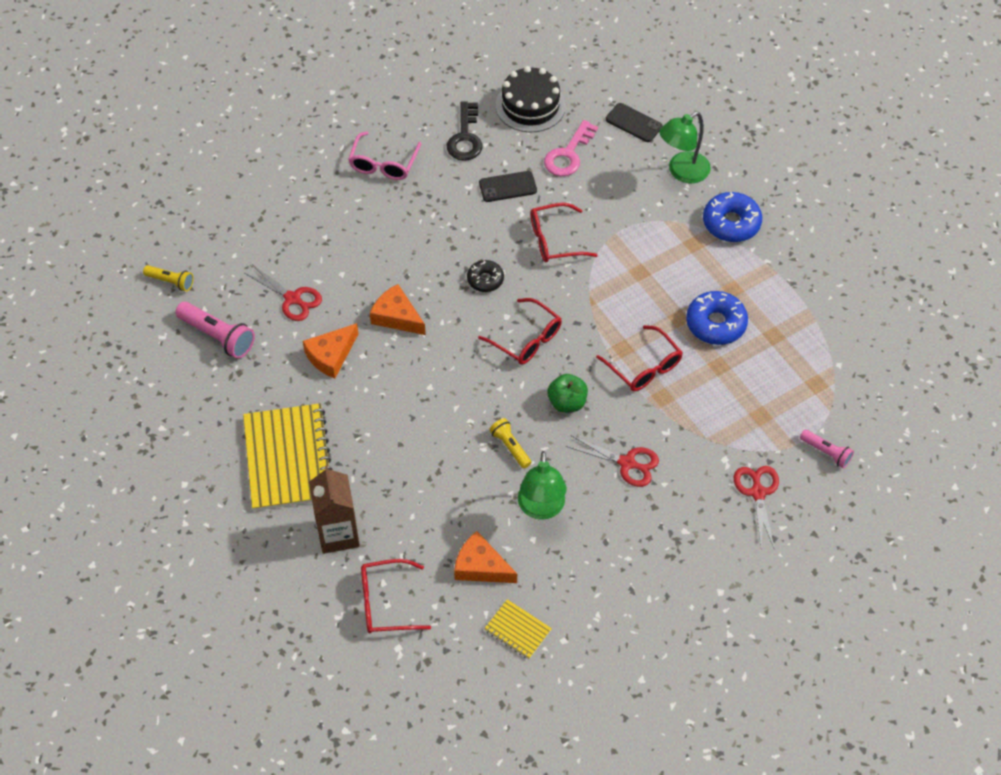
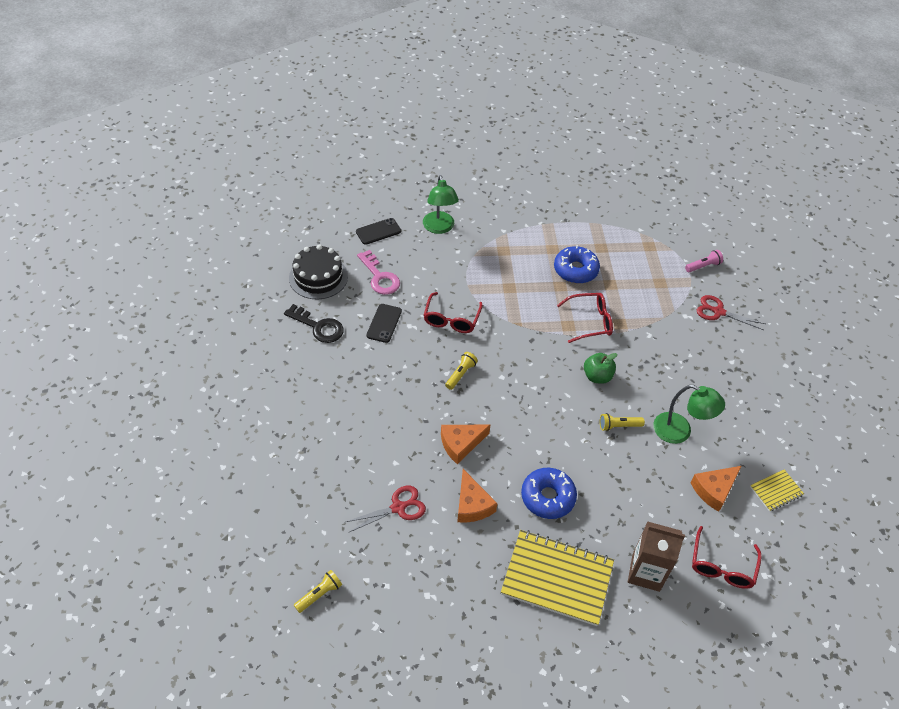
camera: 65 degrees left, 5 degrees down
(218, 336) = (402, 580): pink flashlight -> none
(383, 164) = (305, 388): pink glasses -> none
(485, 280) = (460, 374): black donut -> yellow flashlight
(527, 339) = (529, 374): red glasses -> none
(627, 463) = (664, 366): red scissors -> none
(731, 223) = (499, 225): blue donut -> blue donut (547, 497)

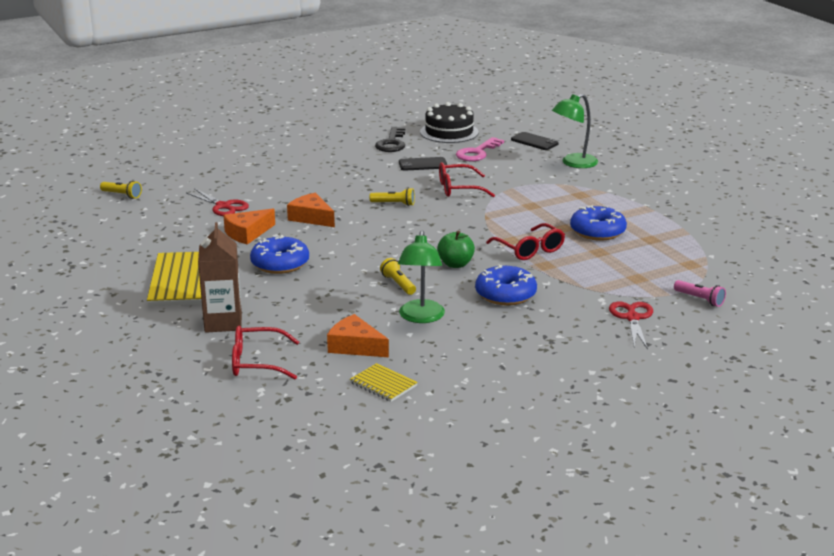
camera: 70 degrees right, 25 degrees down
(660, 366) = (505, 294): none -> blue donut

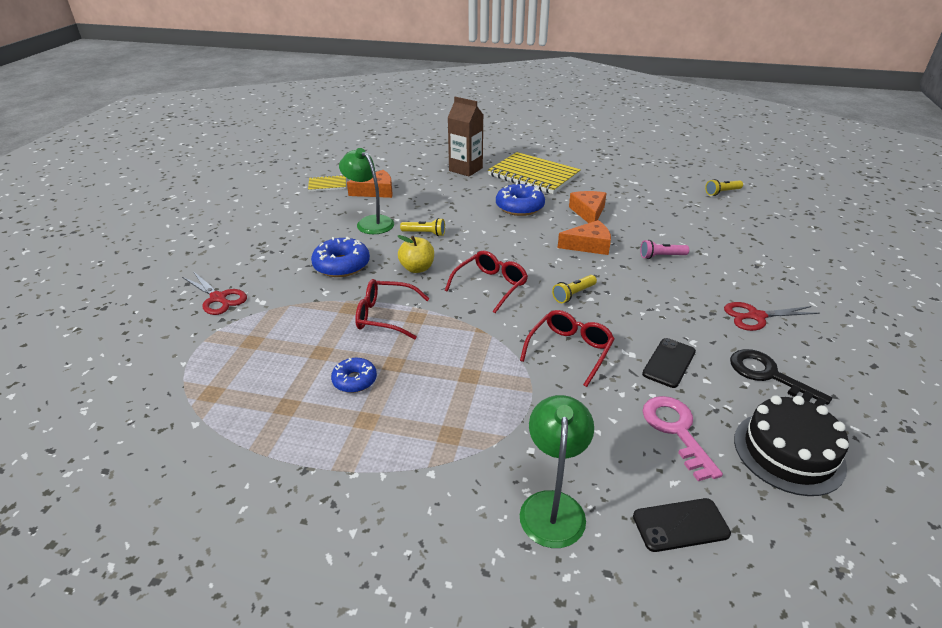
camera: 130 degrees right, 10 degrees up
(223, 206) = (656, 220): red scissors -> red scissors (756, 316)
(256, 362) = (408, 164): red glasses -> red glasses (491, 286)
(455, 264) = (417, 268): green apple -> yellow apple
(597, 231) = (354, 380): blue donut -> blue donut, size x0.62
(699, 299) = (169, 350): pink flashlight -> pink flashlight (661, 256)

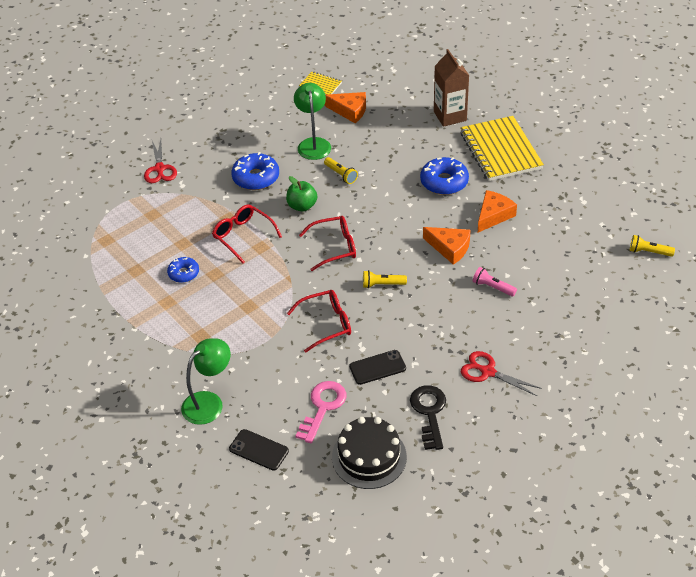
camera: 40 degrees right, 10 degrees up
(417, 268) = (302, 206): yellow apple -> green apple

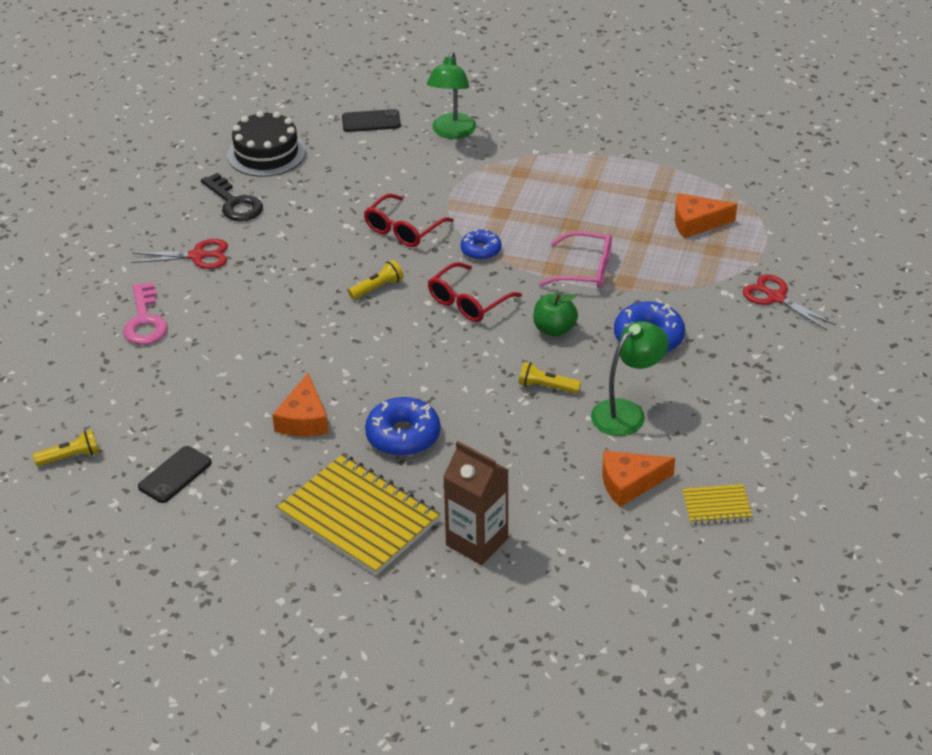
camera: 145 degrees right, 5 degrees down
(183, 273) = (604, 212): blue donut -> blue donut (481, 250)
(243, 236) = (585, 270): red glasses -> pink glasses
(313, 144) = (626, 412): green lamp -> green lamp turned 90 degrees counterclockwise
(322, 407) = (341, 168): pink key -> pink key (145, 320)
(377, 367) = (316, 216): black phone -> black phone (175, 475)
(450, 248) = (330, 357): orange cheese -> orange cheese (696, 223)
(493, 287) = (247, 336): pink flashlight -> none

